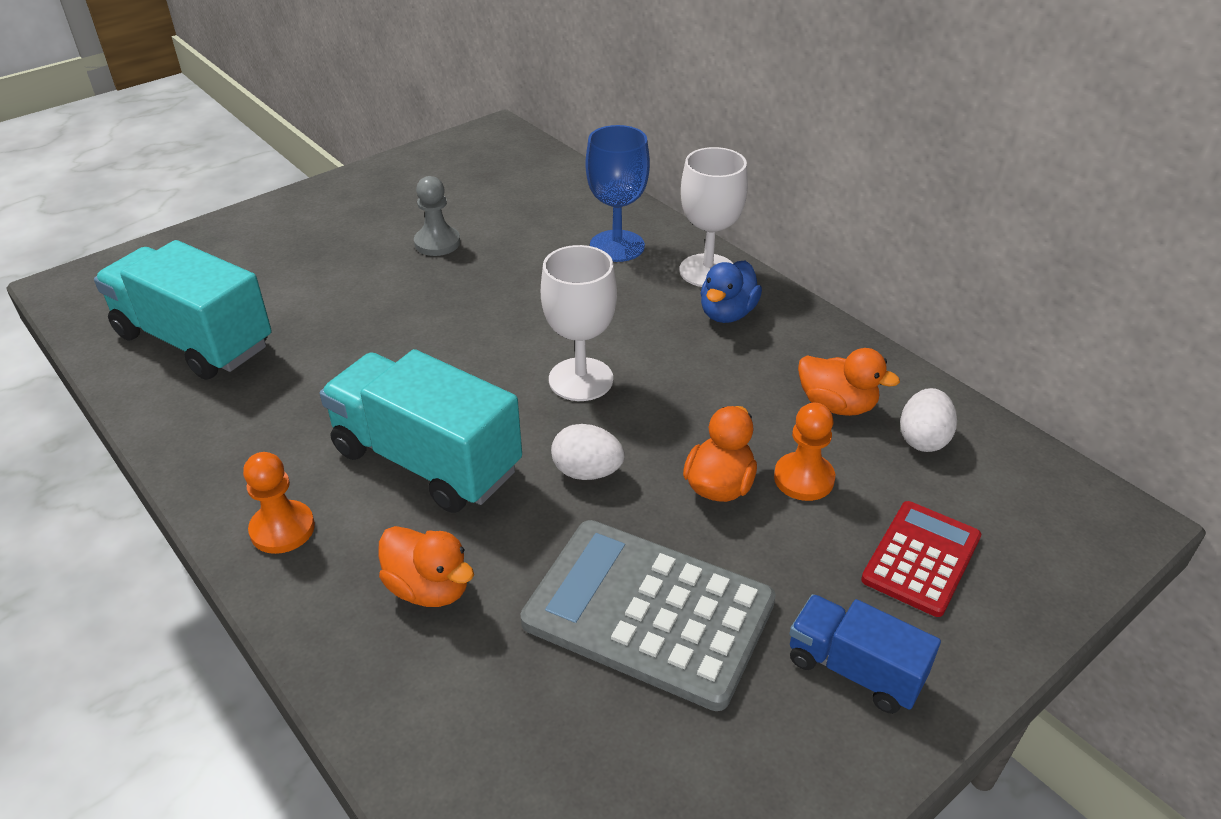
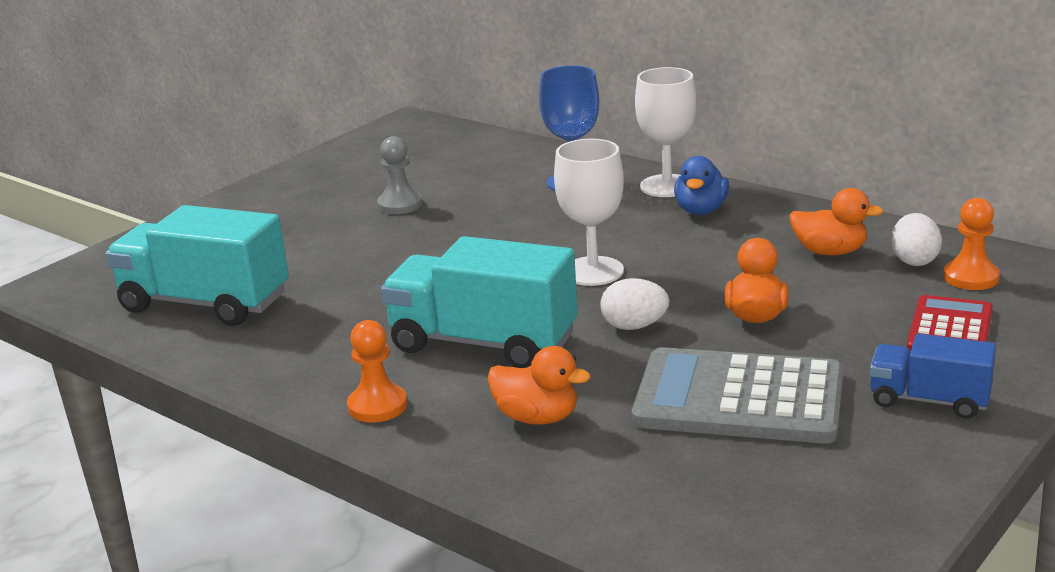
camera: 10 degrees left, 15 degrees down
(803, 478) = (826, 300): orange pawn -> orange pawn (971, 277)

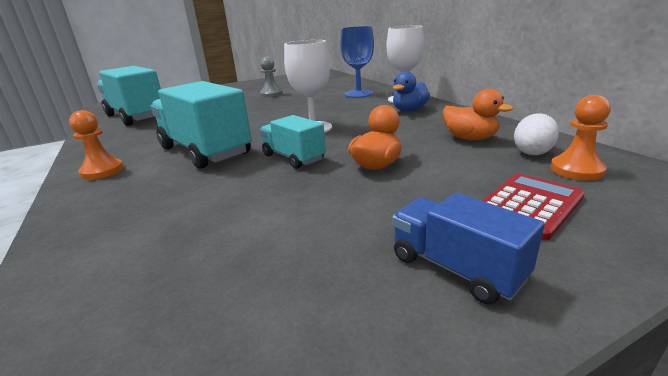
camera: 25 degrees right, 0 degrees up
(537, 418) = (156, 198): orange duck -> none
(634, 326) = (293, 158): white egg -> turquoise truck
(739, 399) = (292, 219): grey calculator -> none

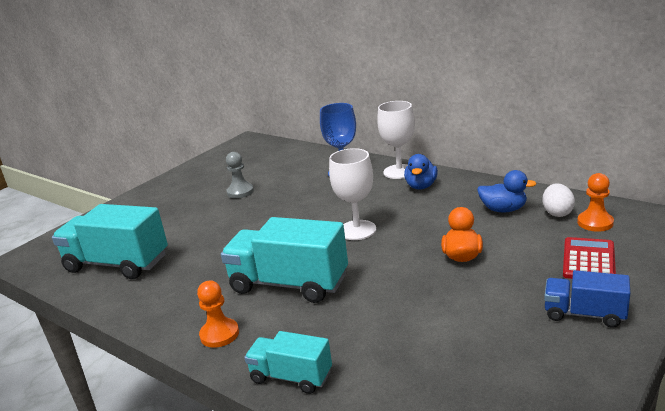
camera: 25 degrees left, 0 degrees up
(293, 158) = (385, 267): turquoise truck -> turquoise truck (291, 377)
(470, 138) = (503, 209): orange duck -> blue duck

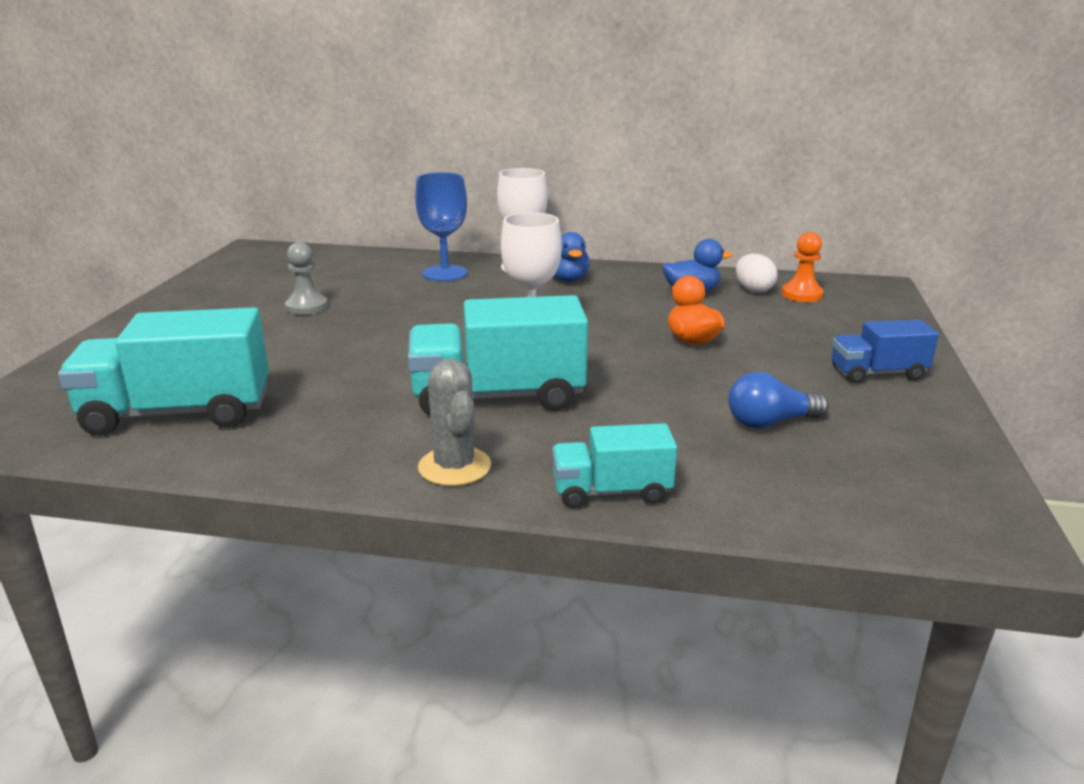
camera: 30 degrees left, 0 degrees up
(219, 334) = (454, 467): orange pawn -> grey cactus
(451, 343) = (770, 422): none -> blue light bulb
(588, 260) = (830, 327): red calculator -> none

